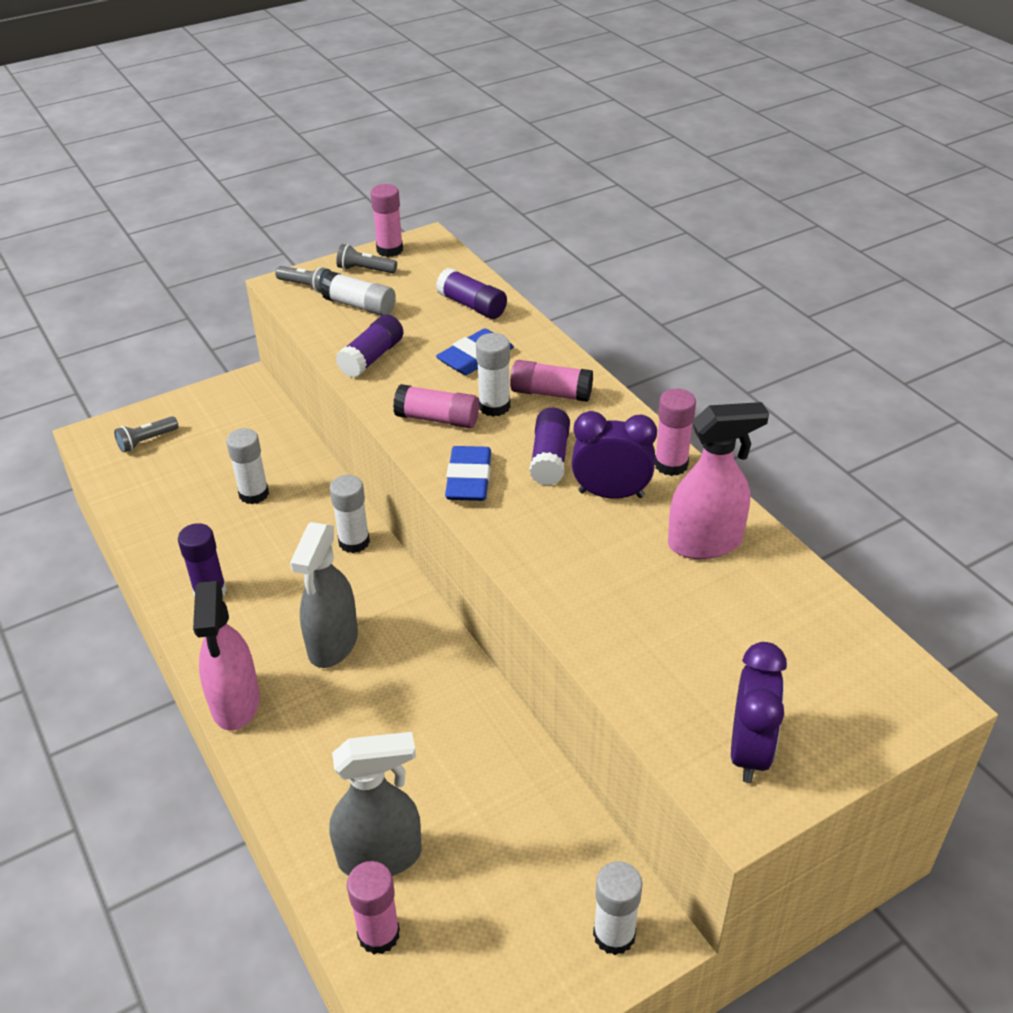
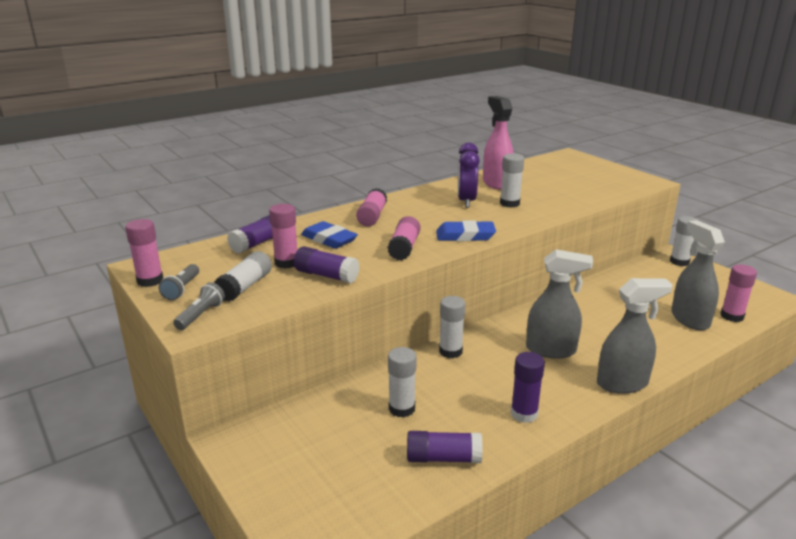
camera: 95 degrees left, 15 degrees down
(147, 441) = (322, 499): grey flashlight -> none
(235, 703) = (622, 383): pink spray bottle -> grey spray bottle
(494, 406) = (388, 231): white glue stick -> white glue stick (509, 203)
(549, 458) = (439, 215): purple glue stick -> purple glue stick (443, 458)
(671, 465) = (436, 189): pink glue stick -> pink glue stick (286, 262)
(749, 751) = (620, 179): purple clock -> none

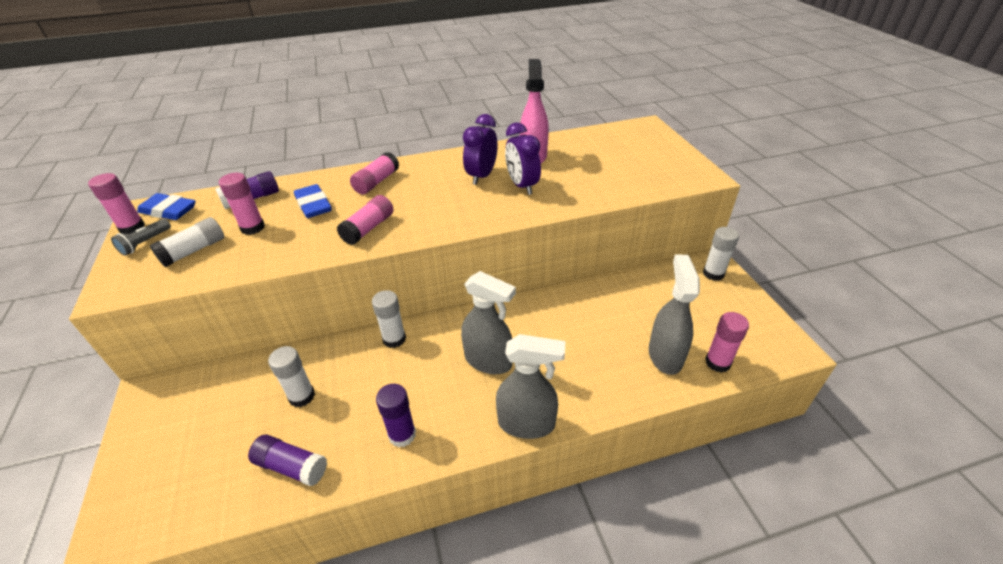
camera: 20 degrees right, 15 degrees up
(201, 315) = (130, 278): grey flashlight -> none
(326, 275) = (270, 251): purple glue stick -> none
(465, 236) = (439, 223): blue eraser -> blue eraser (168, 211)
(509, 203) = (522, 186): white glue stick -> purple clock

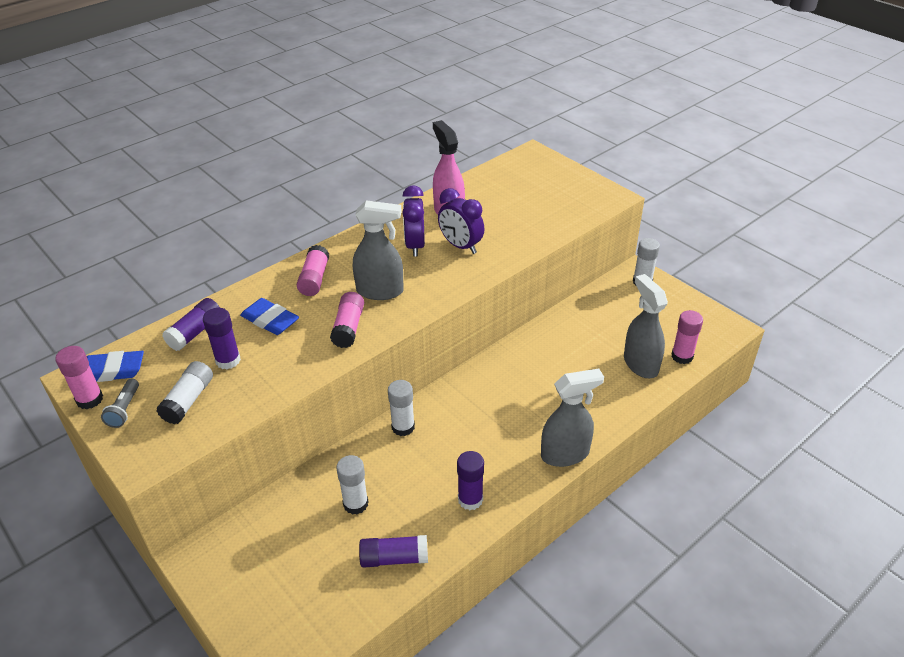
camera: 25 degrees left, 0 degrees up
(252, 227) = (228, 360): pink glue stick -> purple glue stick
(488, 361) = (501, 417): grey spray bottle -> grey spray bottle (380, 291)

